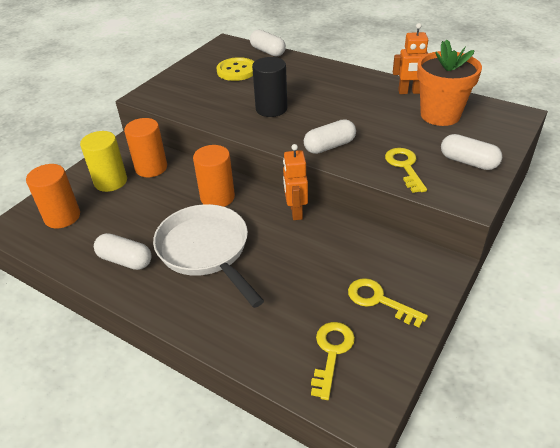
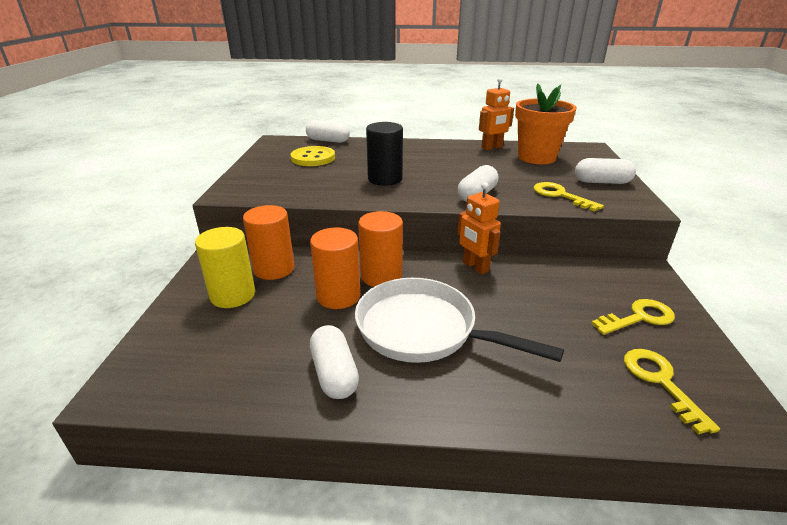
camera: 30 degrees left, 10 degrees down
(62, 217) = (196, 352): orange cylinder -> orange cylinder (338, 296)
(125, 260) = (334, 373): white capsule -> white capsule turned 75 degrees clockwise
(379, 300) = (638, 318): yellow key -> yellow key turned 150 degrees clockwise

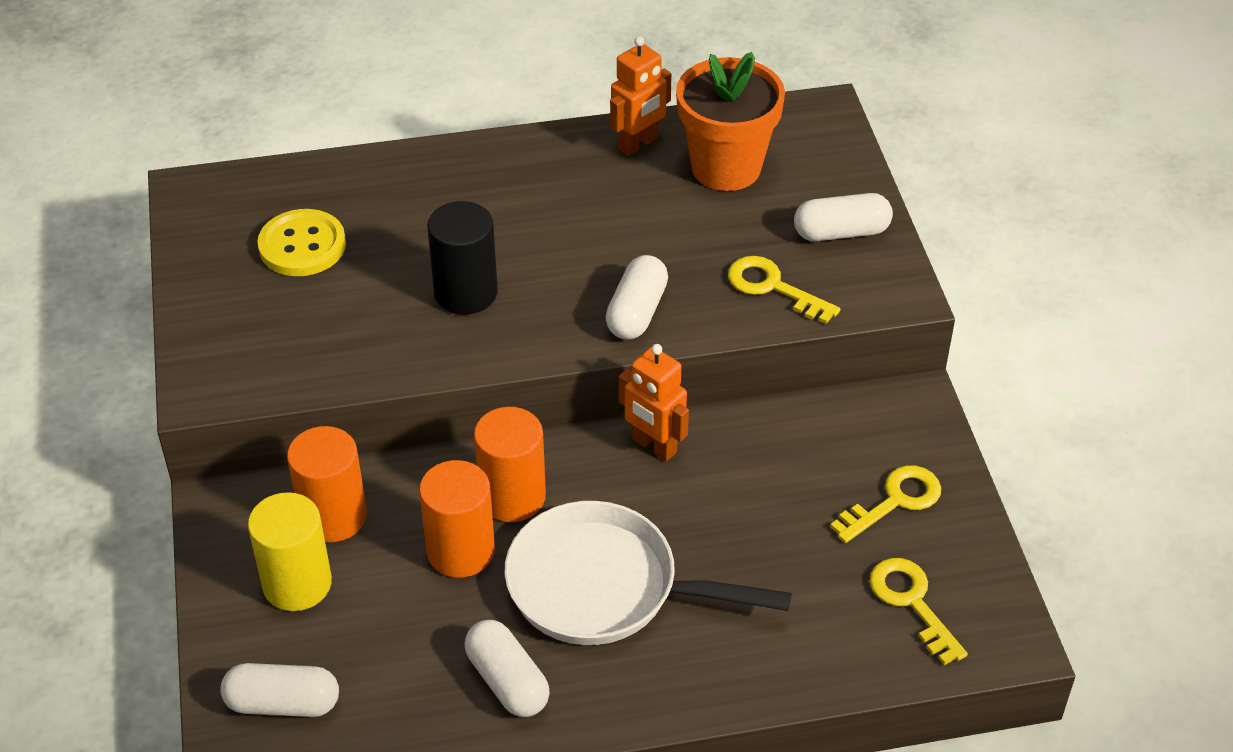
camera: 15 degrees left, 15 degrees up
(328, 140) = (303, 173): white capsule -> white capsule (283, 703)

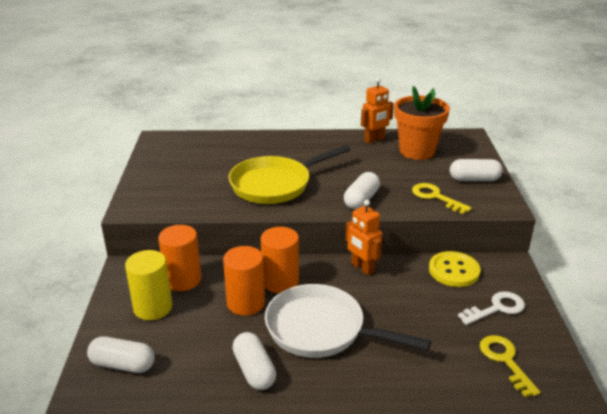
camera: 10 degrees right, 15 degrees down
(302, 246) = (201, 161): yellow button -> yellow button (454, 271)
(466, 293) = (275, 184): black cylinder -> yellow pan
(894, 501) = (496, 308): yellow key -> white key

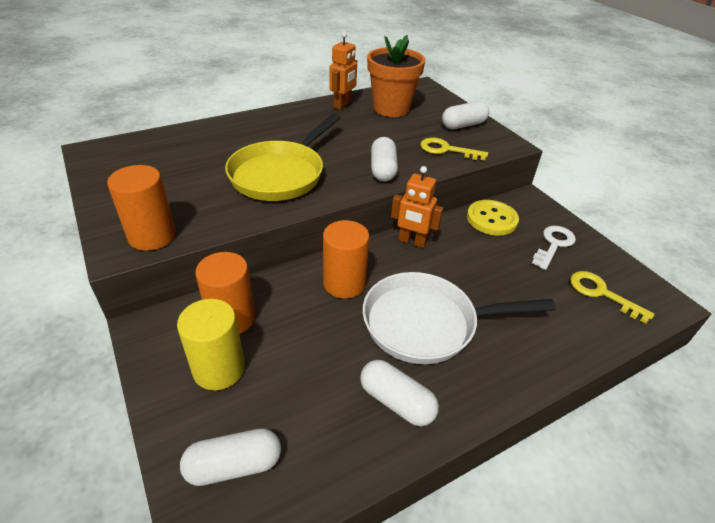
camera: 30 degrees left, 10 degrees up
(246, 303) = (326, 322): orange cylinder -> orange cylinder (152, 236)

